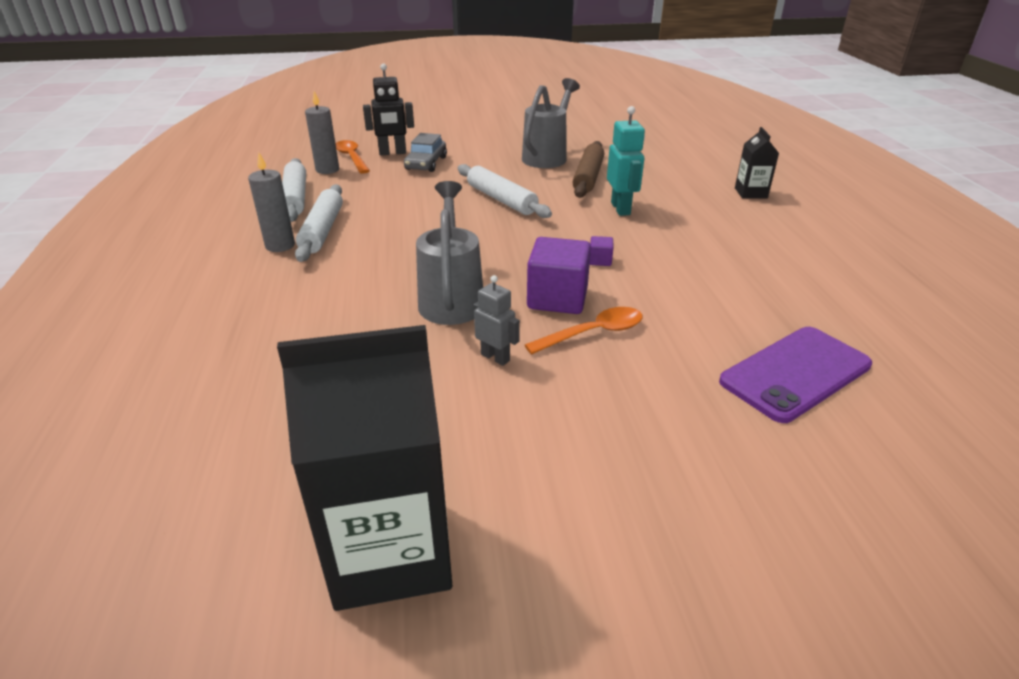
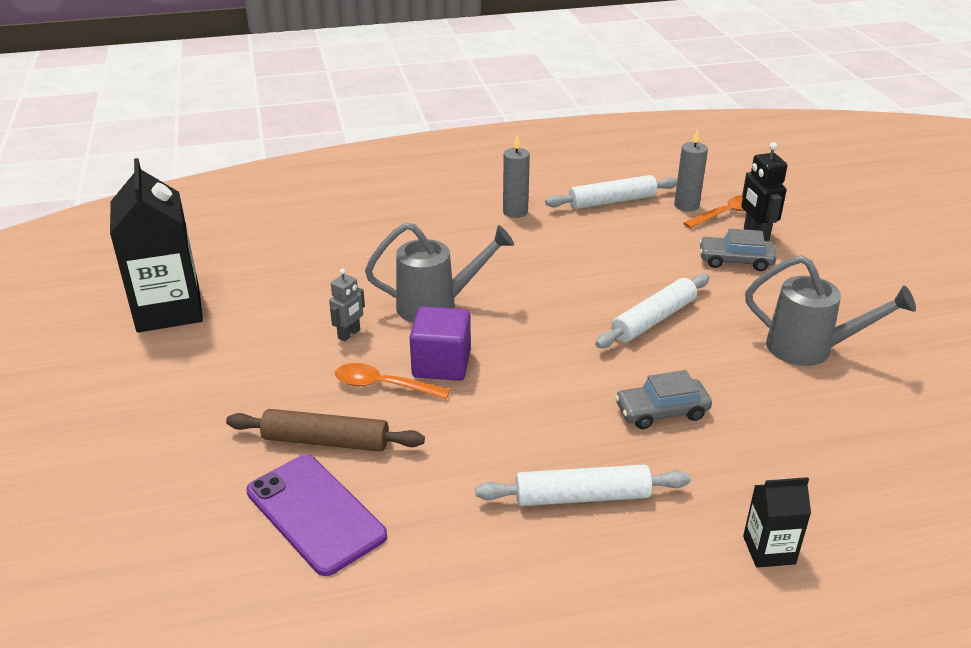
camera: 85 degrees right, 0 degrees up
(322, 230) = (548, 226): white rolling pin -> white rolling pin (582, 497)
(588, 177) = (754, 385): brown rolling pin -> brown rolling pin (326, 441)
(593, 333) = (383, 386): orange spoon -> orange spoon turned 135 degrees clockwise
(600, 260) = (521, 392): purple cube -> none
(621, 208) = (661, 411): turquoise robot -> grey car

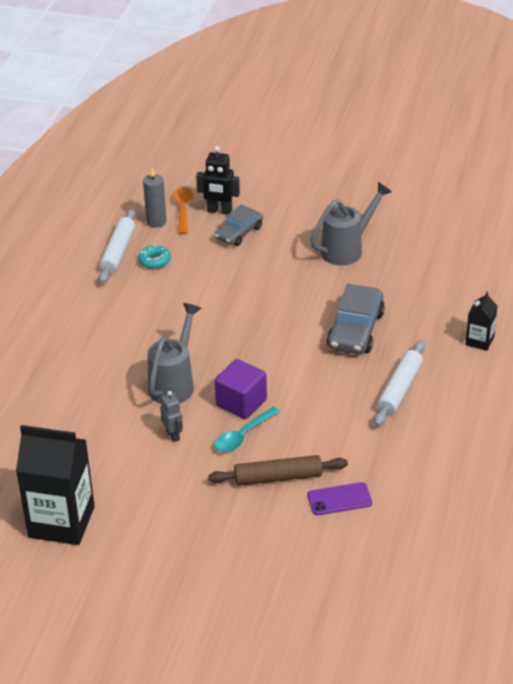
camera: 60 degrees left, 5 degrees up
(315, 513) = (339, 499): purple phone -> purple phone, size x0.62
(326, 441) = (278, 477): brown rolling pin -> brown rolling pin turned 45 degrees clockwise
(383, 386) = (243, 436): orange spoon -> turquoise spoon
(515, 212) = (88, 303): grey candle -> none
(623, 226) = (154, 261): none -> turquoise donut
(653, 319) = (270, 295): white rolling pin -> none
(661, 411) = (355, 330): grey car -> grey car, size x1.53

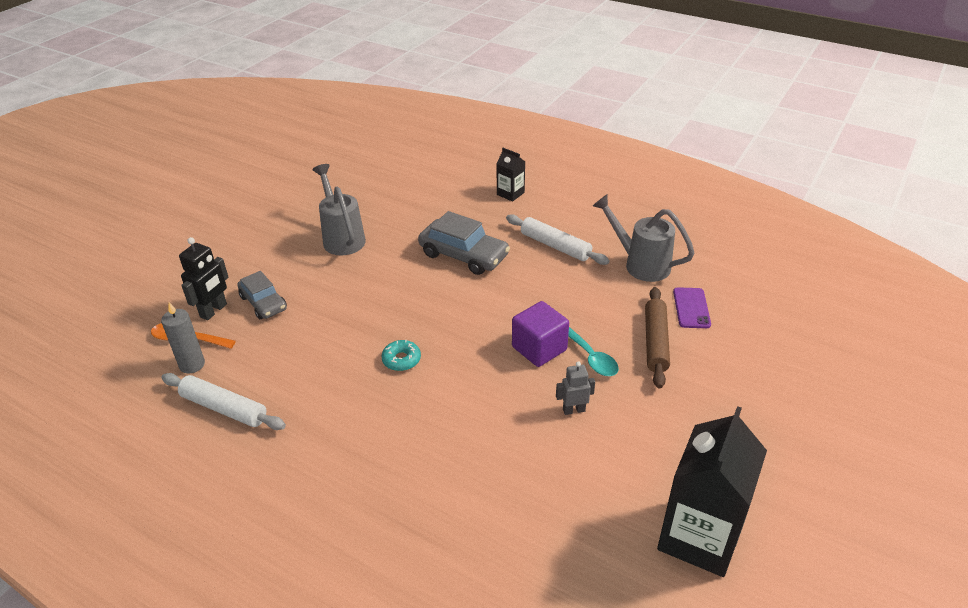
camera: 75 degrees left, 0 degrees up
(154, 261) = (265, 378): turquoise donut -> turquoise donut (401, 360)
(174, 383) = (488, 395): grey watering can -> grey watering can (640, 264)

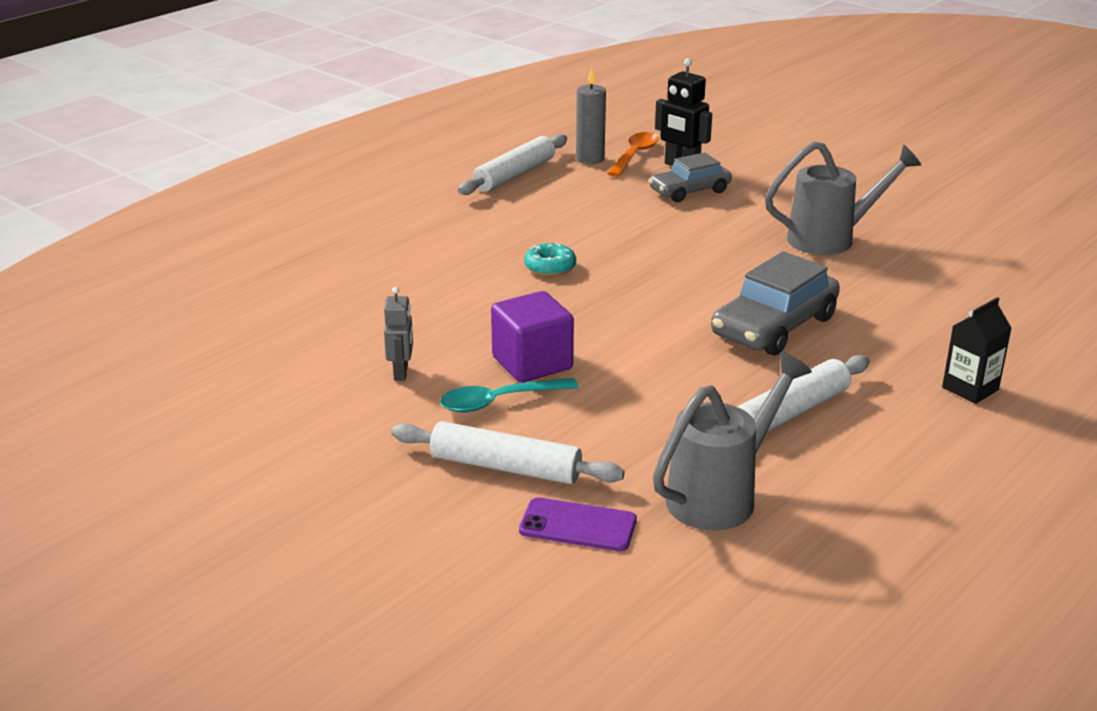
camera: 100 degrees right, 10 degrees down
(655, 342) = (505, 467): brown rolling pin -> white rolling pin
(699, 537) = (151, 425): black carton -> none

